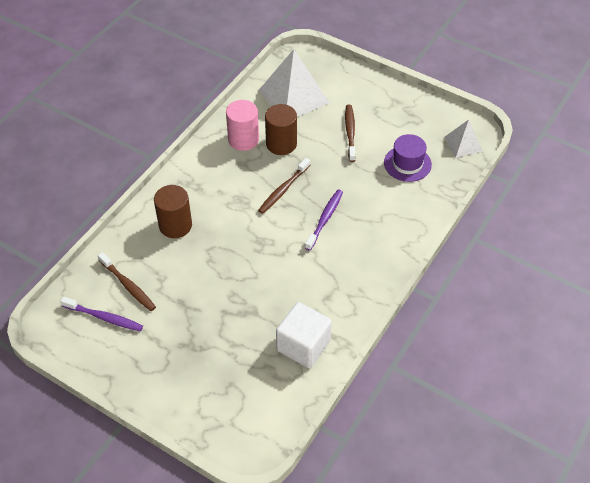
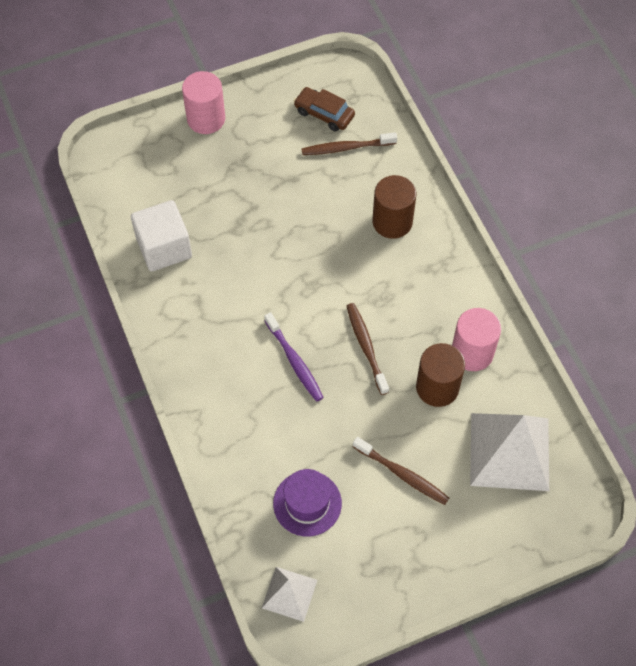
camera: 125 degrees right, 10 degrees up
(104, 317) = (324, 114): purple toothbrush -> brown car
(164, 395) = (206, 119): none -> pink cylinder

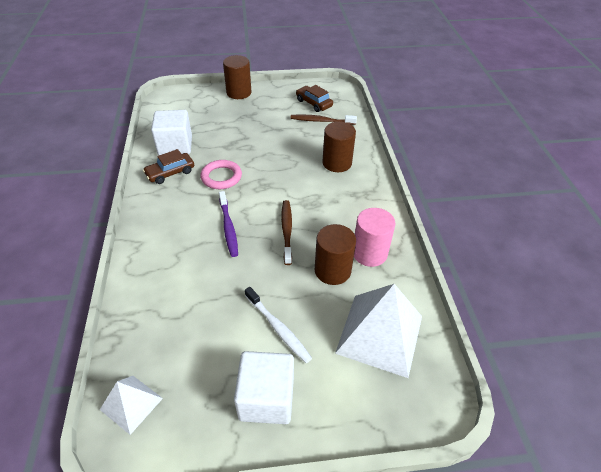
camera: 15 degrees right, 15 degrees down
(181, 296) = (170, 173): none -> brown car
(206, 119) = (239, 93): pink cylinder -> brown cylinder
(251, 285) = (221, 177): none -> pink ring
(307, 503) = (187, 330): purple hat -> none
(402, 474) = (278, 328): brown toothbrush -> white toothbrush
(418, 550) = (266, 398): none -> white cube

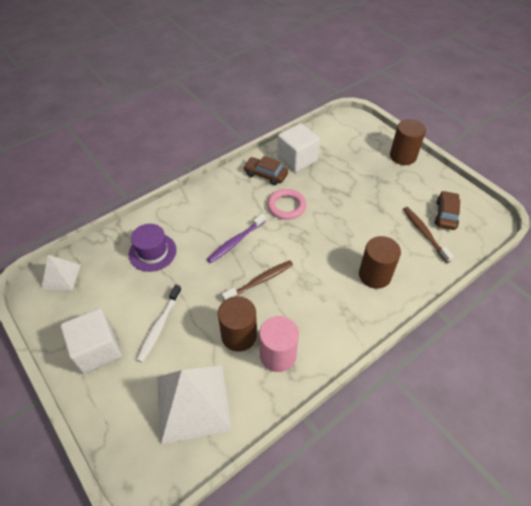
camera: 60 degrees right, 5 degrees up
(180, 297) = (152, 252): none -> purple hat

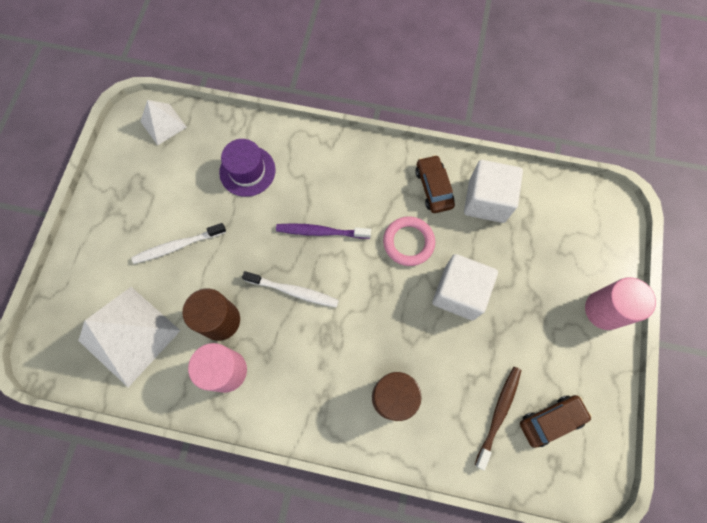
camera: 50 degrees right, 20 degrees up
(97, 350) = (120, 218): white cube -> white cube (459, 293)
(260, 281) = (293, 291): brown toothbrush -> white toothbrush
(403, 156) = (604, 310): brown cylinder -> pink cylinder

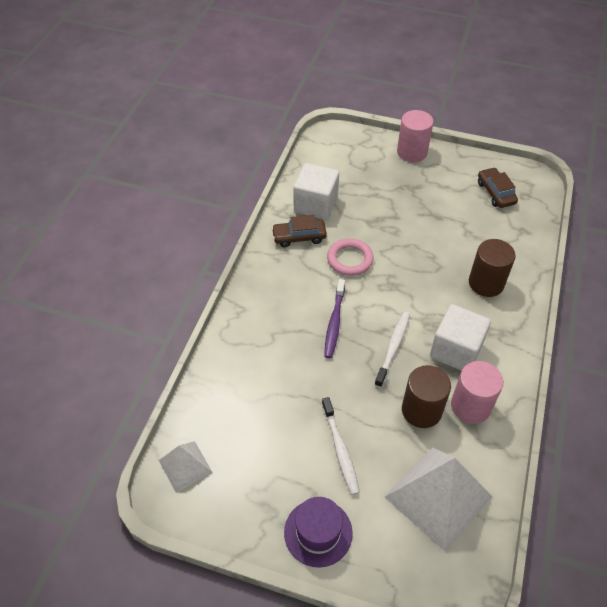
camera: 85 degrees left, 20 degrees down
(247, 171) = (260, 382): purple hat -> purple hat (318, 532)
(459, 293) = (397, 231): white cube -> white cube (456, 350)
(498, 414) = (493, 220): brown toothbrush -> none

